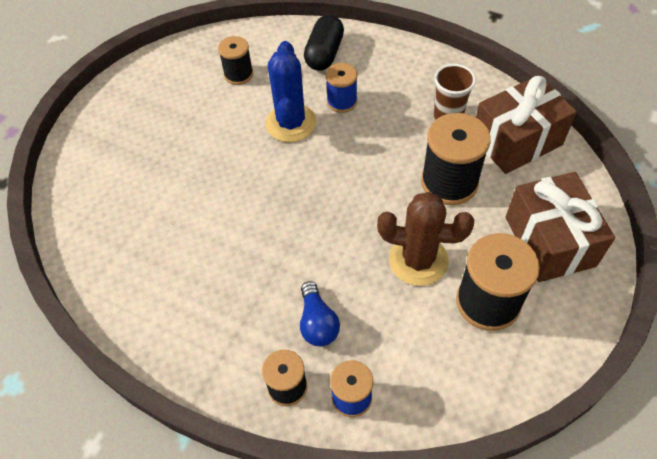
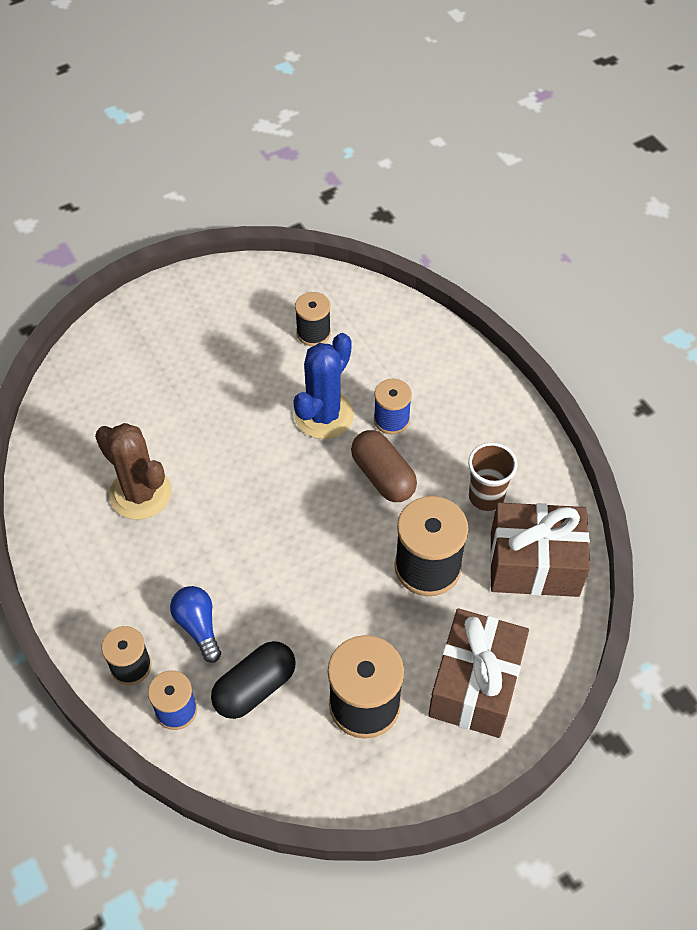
camera: 30 degrees right, 0 degrees up
(317, 323) = (198, 626): blue light bulb -> blue light bulb turned 135 degrees clockwise
(324, 54) = (416, 356): black capsule -> black capsule (255, 687)
(367, 140) = (383, 476): none -> brown capsule
(418, 260) = (333, 625): brown cactus -> brown cactus (140, 493)

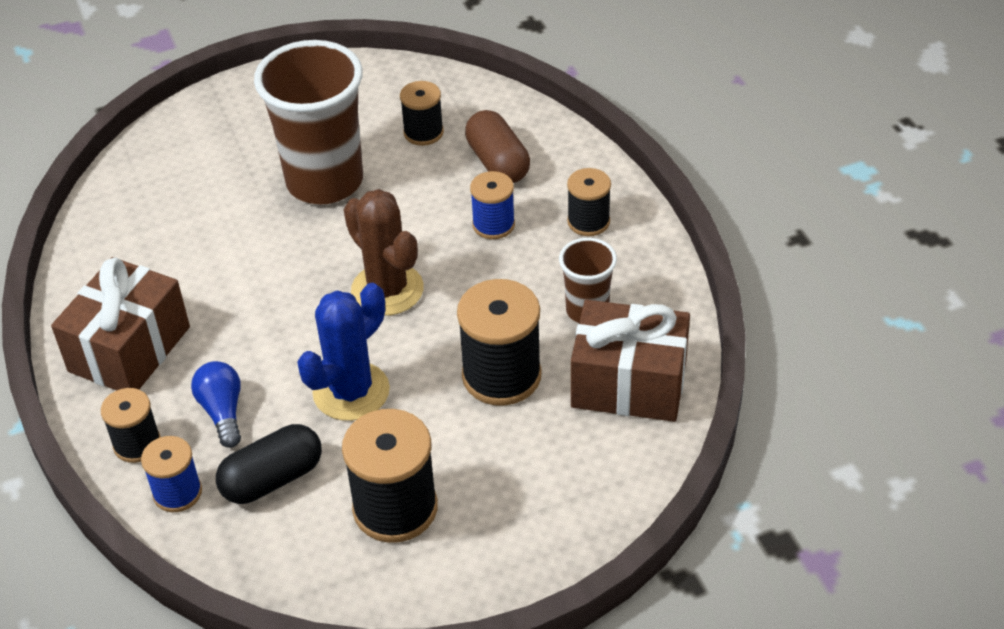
camera: 10 degrees right, 10 degrees down
(140, 493) = (189, 275): brown cactus -> brown cactus (387, 290)
(238, 389) = (325, 182): none -> brown cup
(324, 415) = (416, 214): blue cactus -> blue cactus (351, 391)
(383, 476) = (470, 280): brown capsule -> brown capsule (497, 162)
(470, 409) = (588, 221): none -> black spool
(475, 685) = (530, 501): brown gift -> brown gift (129, 349)

